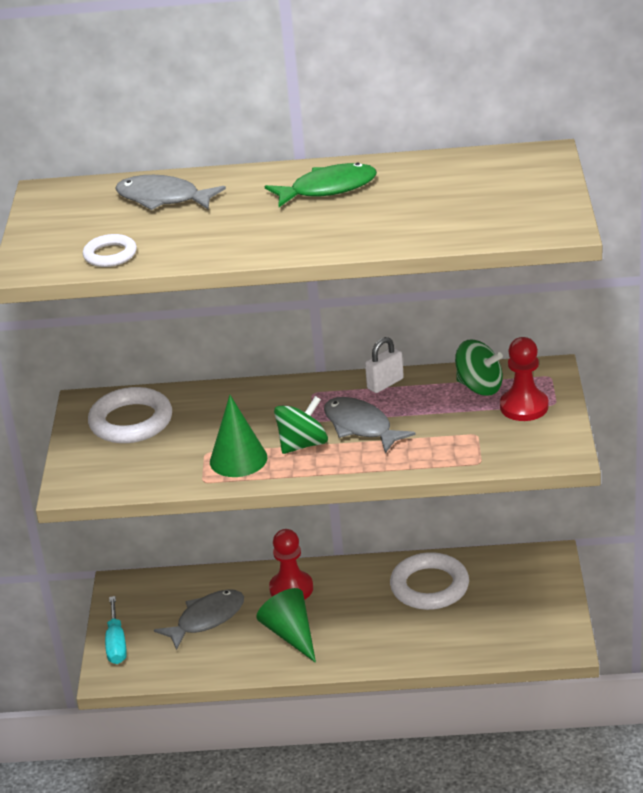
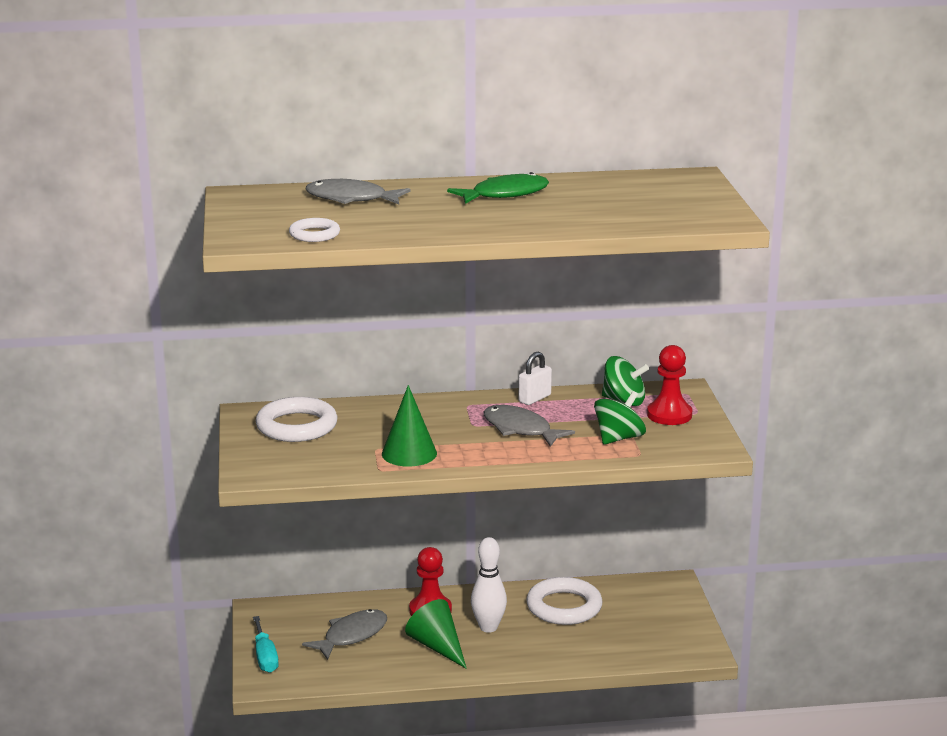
camera: 10 degrees left, 10 degrees down
(302, 444) = (468, 442): green spinning top -> green spinning top (619, 438)
(347, 611) = (488, 627): none -> white bowling pin

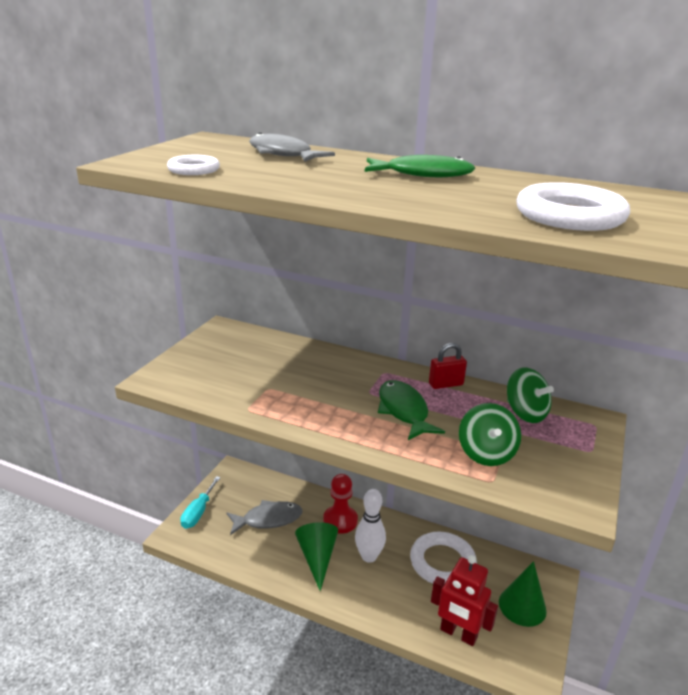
camera: 30 degrees right, 5 degrees up
(296, 426) = (239, 349): white ring -> white ring (569, 216)
(409, 453) = (288, 402): green cone -> green cone (522, 606)
(520, 429) = (403, 411): grey fish -> green fish
(534, 398) = (446, 384): white padlock -> red padlock
(619, 438) = (486, 453): green spinning top -> green spinning top turned 105 degrees clockwise
(621, 650) = (458, 634): none -> red robot
(669, 415) = (559, 444): red pawn -> none

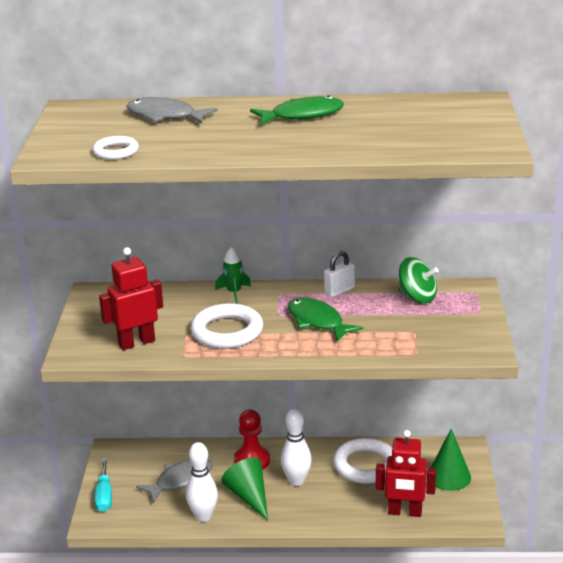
camera: 20 degrees left, 0 degrees up
(217, 383) = (136, 342): none -> red robot
(265, 565) = (203, 516): none -> white bowling pin
(342, 359) = (234, 293): none -> green rocket
(446, 384) = (339, 291): red padlock -> white padlock
(486, 453) = (402, 335): green spinning top -> none
(569, 216) = (435, 136): white ring -> white ring (227, 331)

